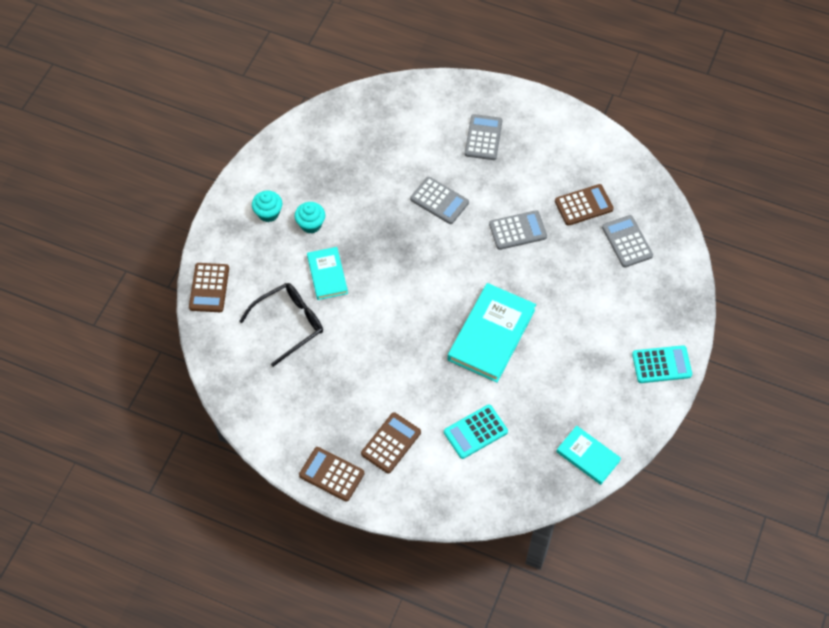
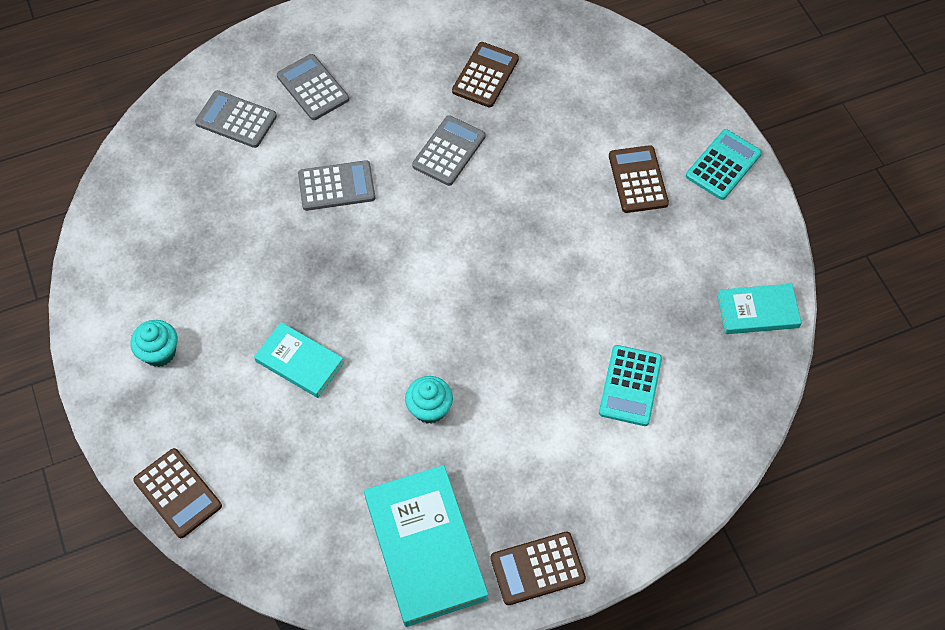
camera: 45 degrees left, 0 degrees up
(289, 324) = (314, 451): black glasses -> none
(311, 224) = (222, 324): turquoise cupcake -> turquoise cupcake (429, 409)
(391, 443) = (561, 476): brown calculator -> brown calculator (638, 180)
(491, 335) = (537, 275): turquoise book -> turquoise book (425, 547)
(627, 241) = (564, 77): grey calculator -> grey calculator (236, 120)

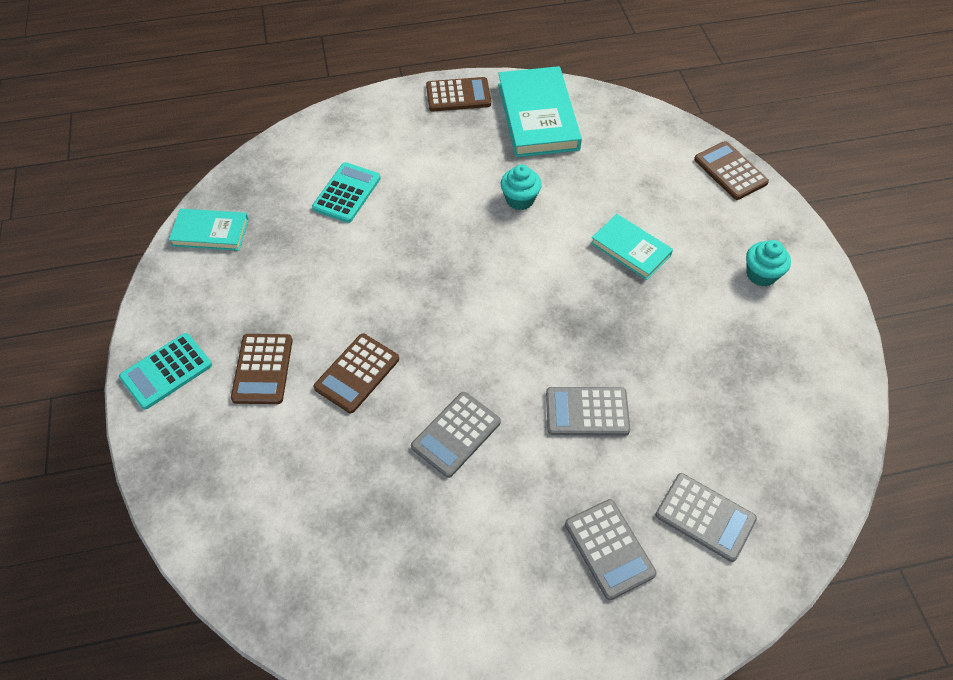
camera: 170 degrees left, 5 degrees down
(485, 75) = (390, 531): brown calculator -> brown calculator (357, 373)

